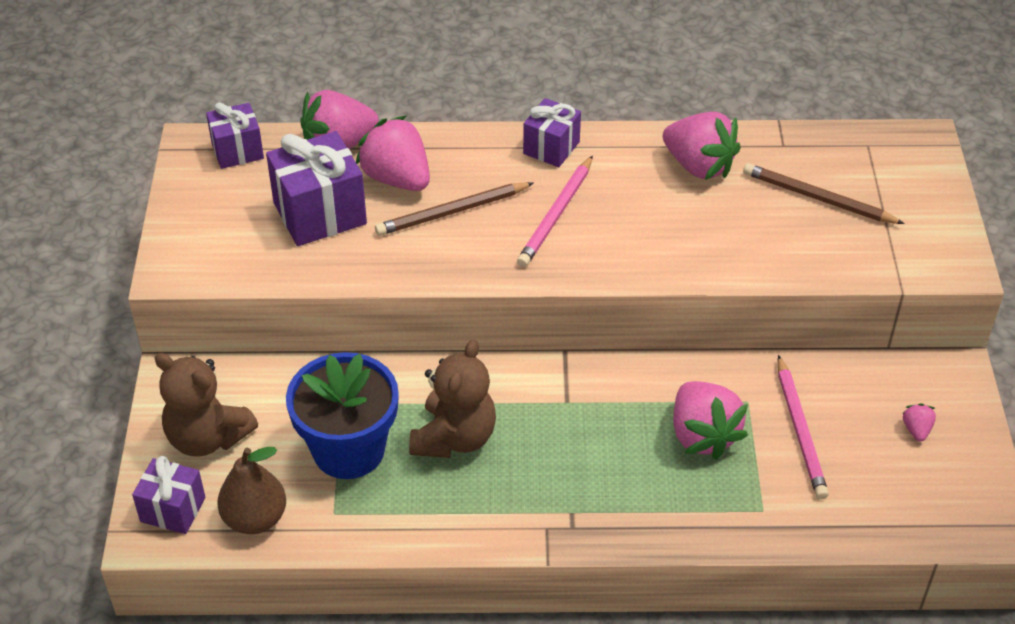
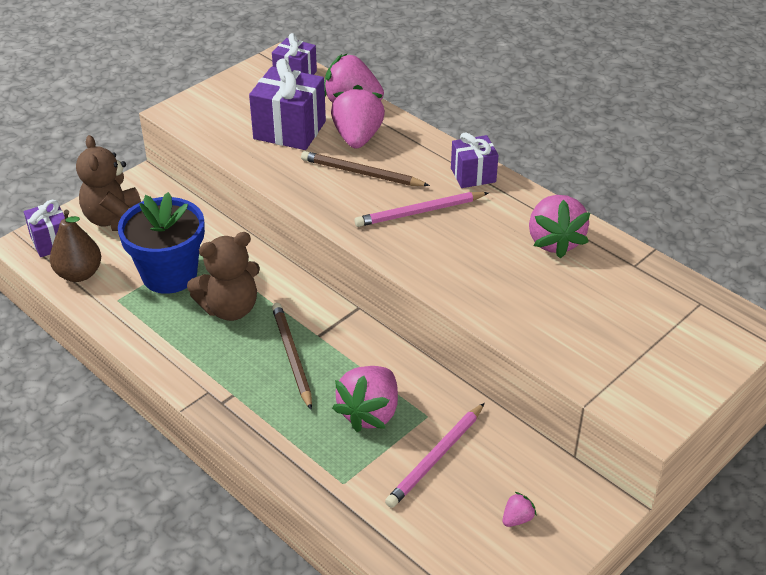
camera: 45 degrees right, 5 degrees down
(818, 198) = (610, 311): brown pencil -> brown pencil (292, 356)

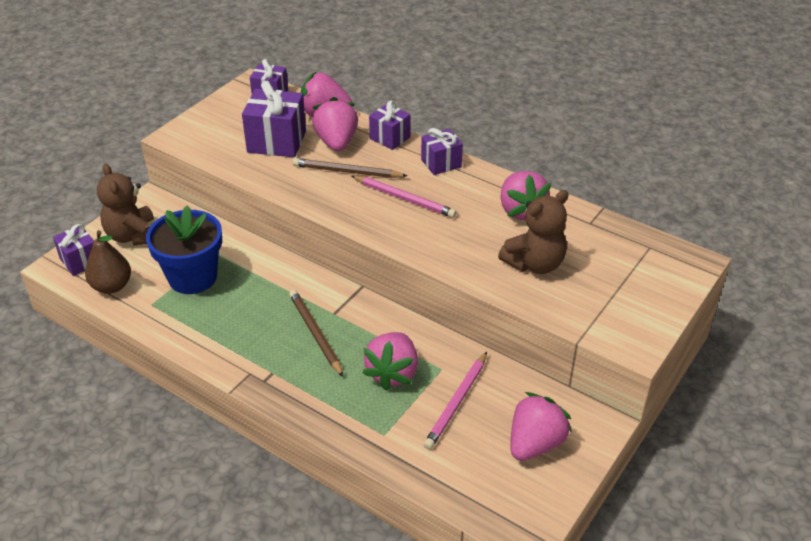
camera: 10 degrees left, 0 degrees up
(230, 308) = (252, 300): brown teddy bear -> brown teddy bear (535, 264)
(420, 139) = (390, 138): none -> purple gift
(420, 212) = (404, 198): pink pencil -> pink pencil turned 120 degrees counterclockwise
(517, 519) = (535, 443): pink strawberry -> pink strawberry, size x2.27

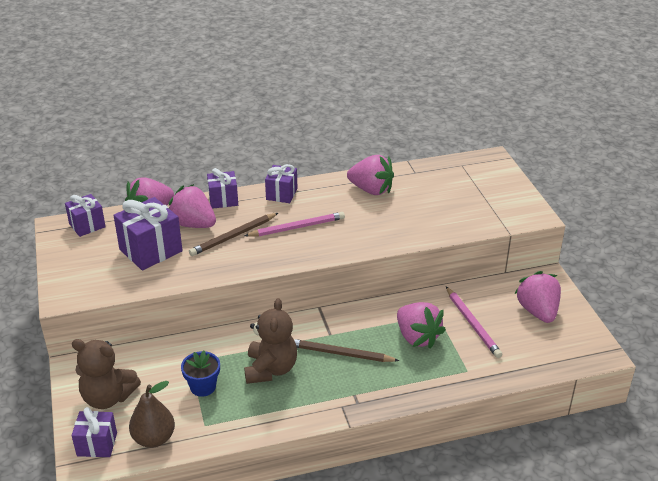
camera: 50 degrees left, 5 degrees down
(192, 277) = (203, 387): blue flower pot -> blue flower pot, size x0.55
(535, 264) = (426, 212): brown teddy bear -> brown teddy bear (270, 369)

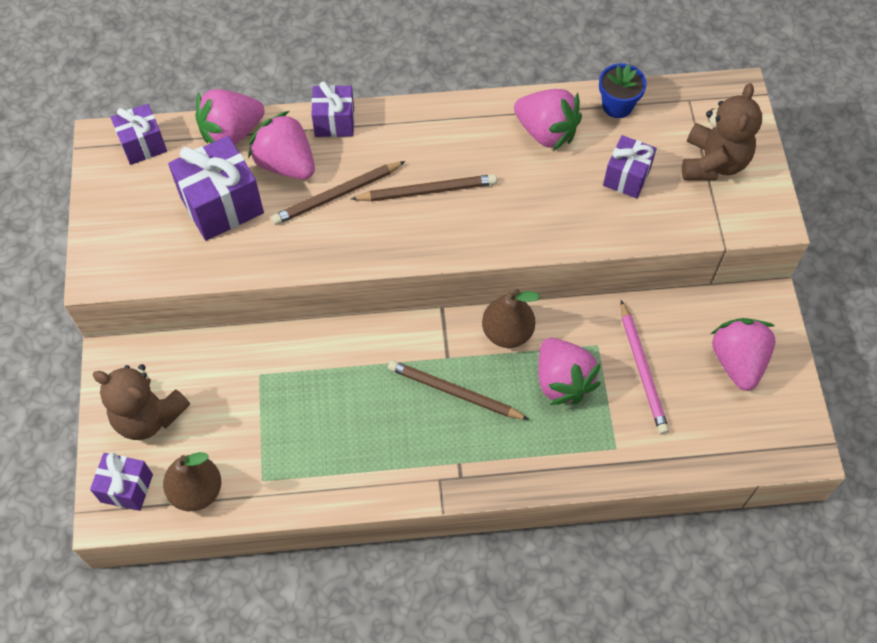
camera: 10 degrees right, 25 degrees up
(203, 387) = (269, 419): blue flower pot -> blue flower pot (617, 105)
(270, 369) = (359, 404): brown teddy bear -> brown teddy bear (713, 163)
(281, 194) = (417, 122): purple gift -> purple gift (626, 177)
(297, 227) = (427, 191): pink pencil -> brown pencil
(370, 315) = (507, 332): none -> brown pear

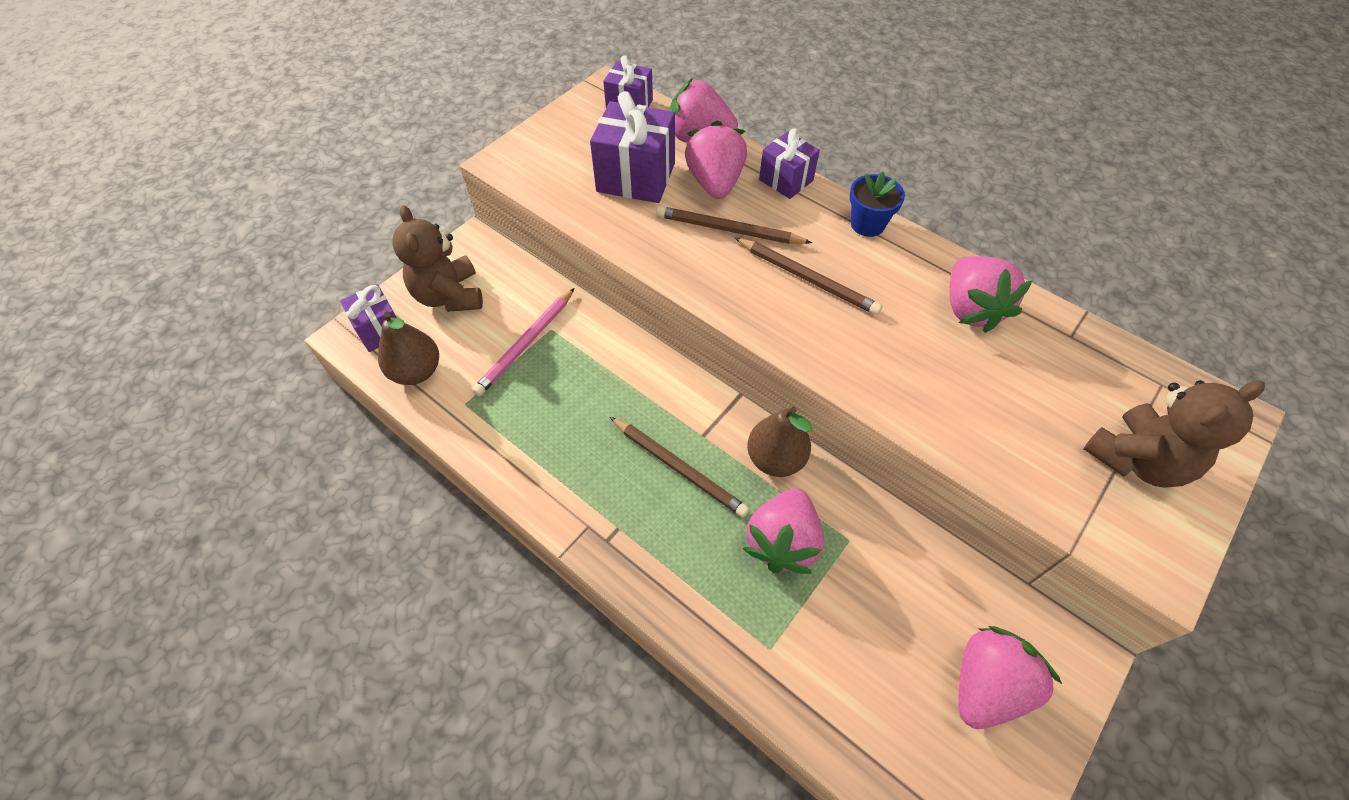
camera: 45 degrees right, 5 degrees down
(455, 392) = (678, 468): brown pencil -> brown pencil turned 150 degrees clockwise
(617, 105) = (1071, 336): blue flower pot -> blue flower pot (867, 224)
(626, 177) = (1018, 403): purple gift -> none
(642, 369) = (871, 600): pink pencil -> pink pencil (526, 343)

